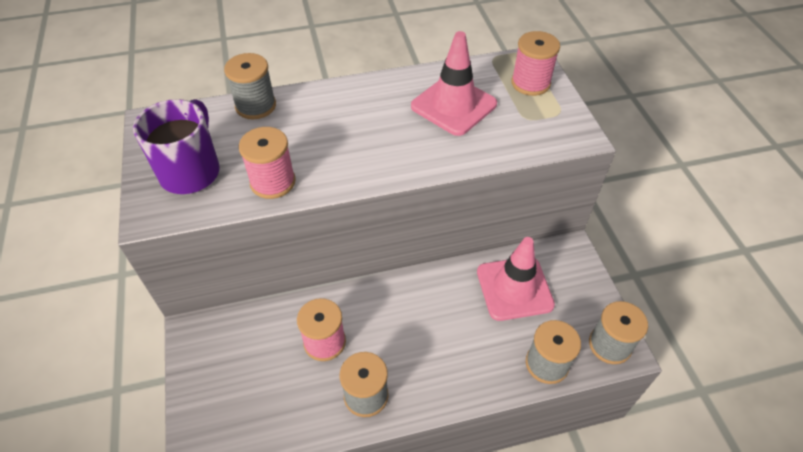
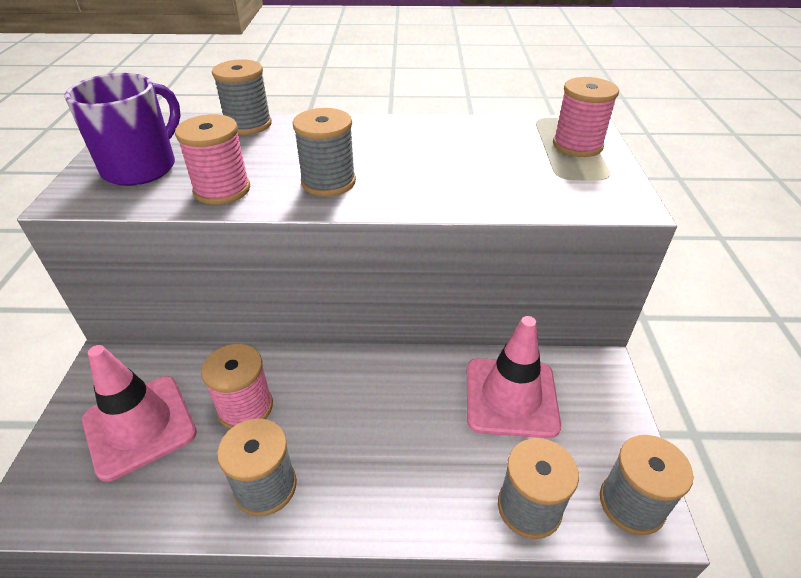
camera: 15 degrees right, 10 degrees down
(354, 158) = (328, 182): none -> grey spool
(453, 105) = (472, 152): pink traffic cone -> pink traffic cone (140, 426)

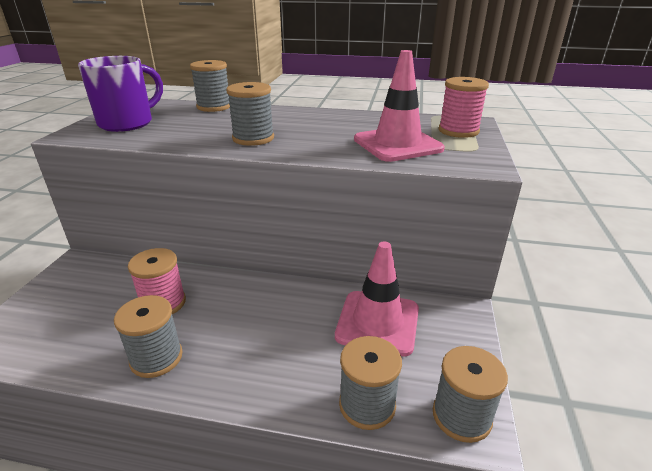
camera: 10 degrees right, 10 degrees down
(140, 426) = (82, 305): pink traffic cone -> pink traffic cone (397, 144)
(222, 190) = (175, 137): pink spool -> none

